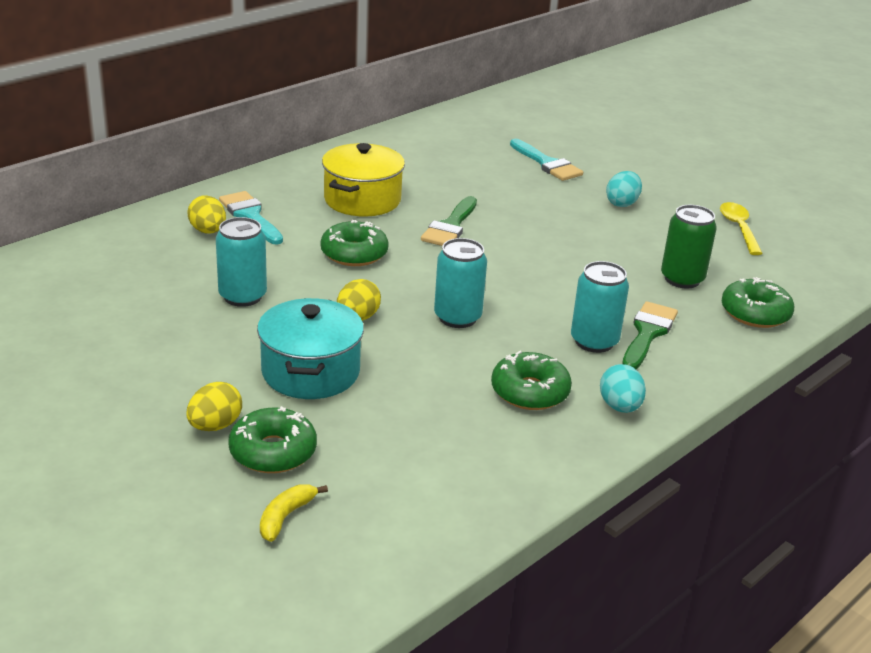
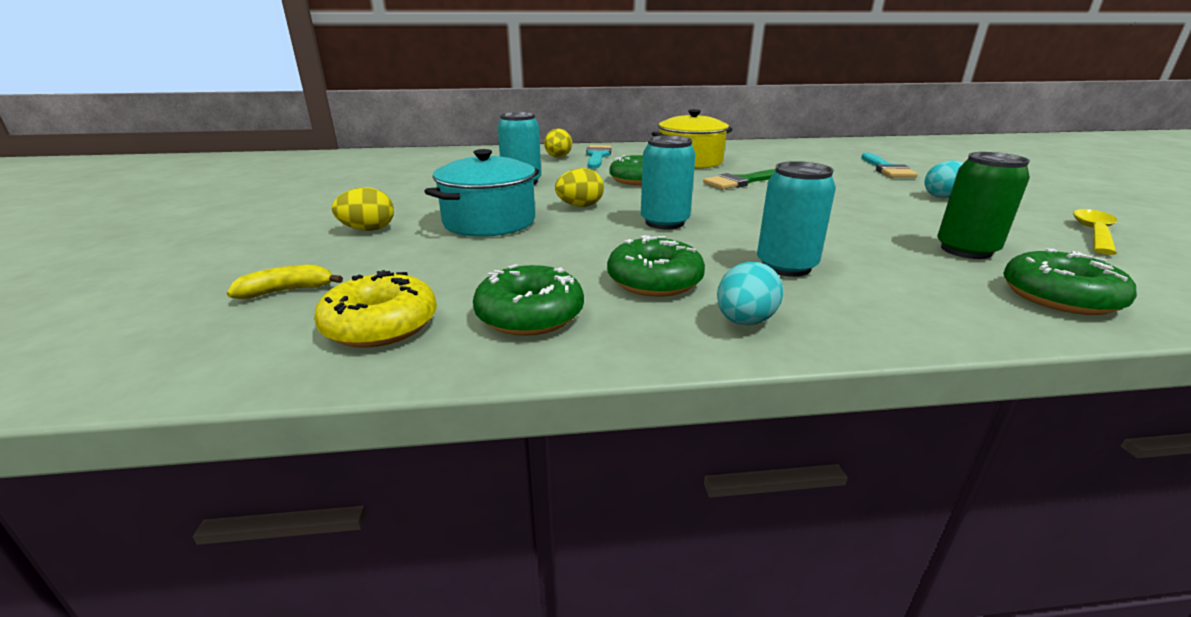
camera: 40 degrees right, 5 degrees down
(273, 451) = (370, 252): green donut -> green donut (530, 315)
(413, 511) = (381, 325): none -> yellow donut
(647, 333) = (865, 276): green brush -> none

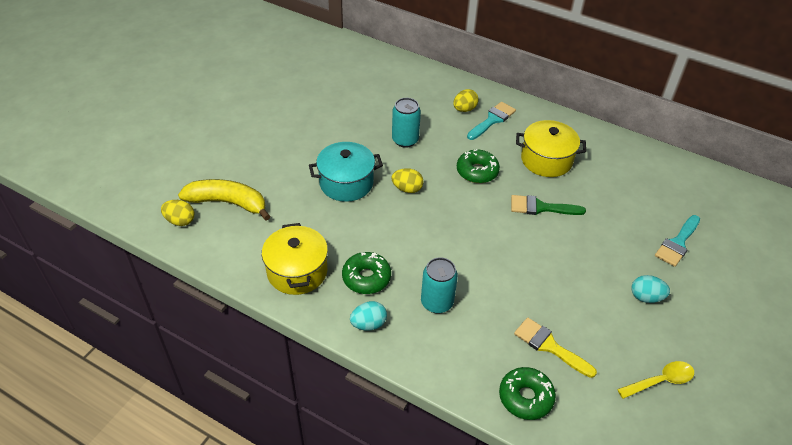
camera: 35 degrees right, 20 degrees up
(287, 291) = (228, 203): yellow banana -> yellow banana, size x2.12
(368, 230) = (288, 162): yellow egg -> yellow egg (180, 221)
(381, 325) = (244, 247): yellow donut -> none
(530, 315) = (297, 271): green donut -> yellow pot
(664, 222) = (430, 231): turquoise can -> none
(966, 250) = (549, 346): green can -> yellow brush

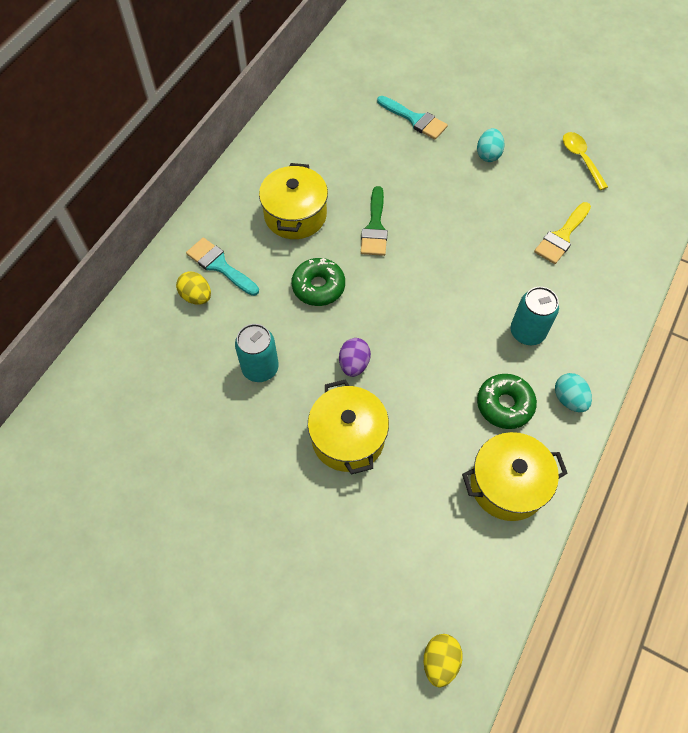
camera: 90 degrees left, 15 degrees up
(228, 203) = (398, 595): yellow banana -> none
(346, 183) = (348, 438): turquoise pot -> yellow pot
(407, 189) = (354, 364): yellow egg -> purple egg
(525, 397) = (623, 260): green donut -> none

